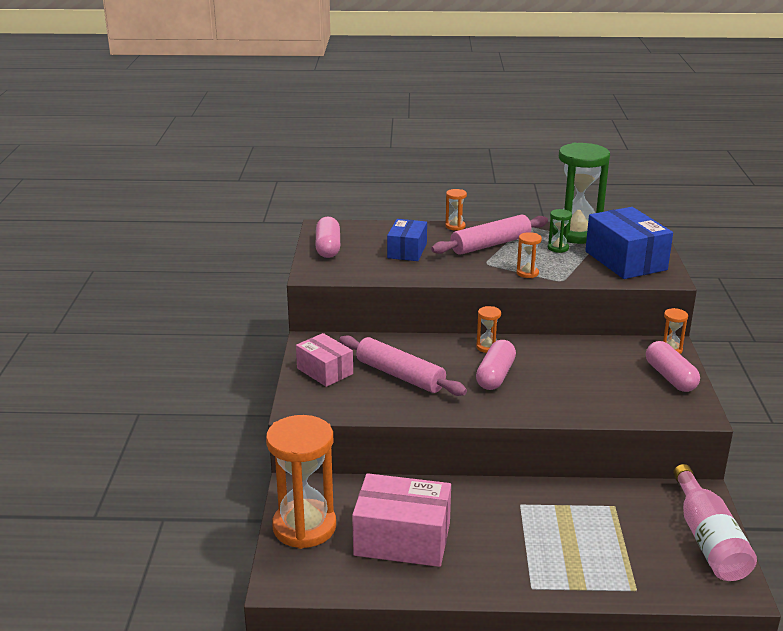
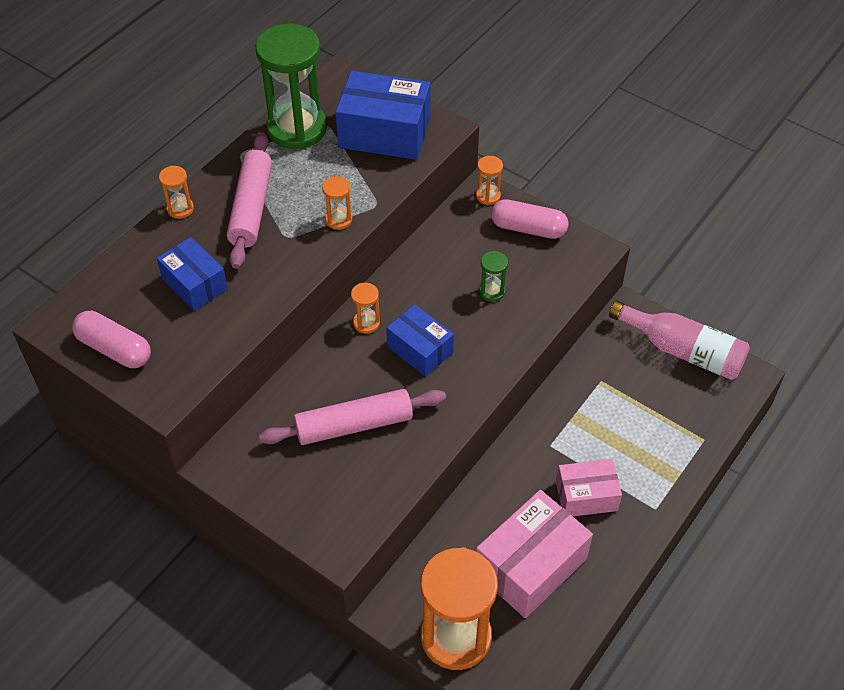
camera: 55 degrees left, 25 degrees up
(325, 371) = (290, 485): pink box -> pink box (586, 496)
(495, 376) = (420, 349): pink capsule -> blue box
(558, 248) = (311, 162): green hourglass -> green hourglass (492, 291)

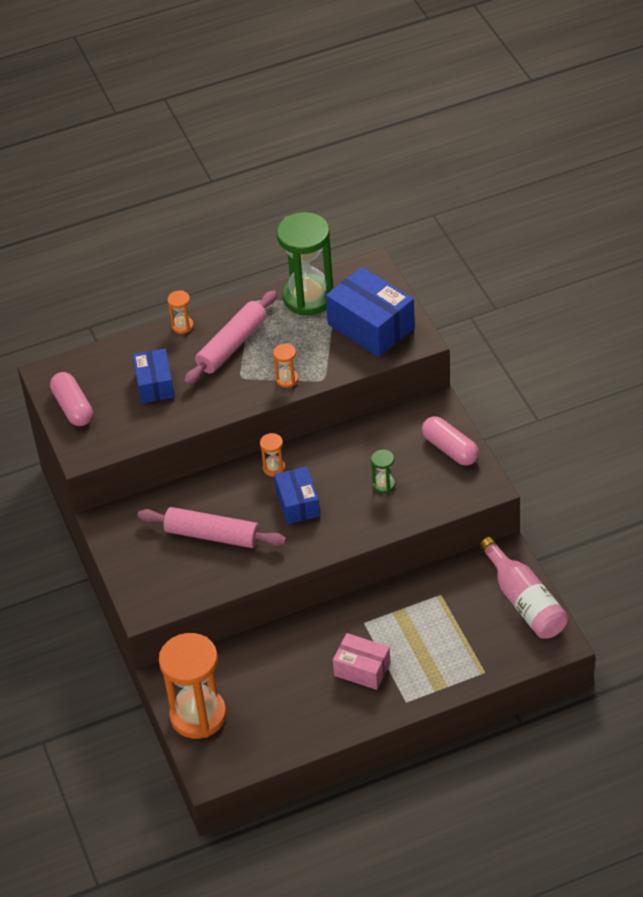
camera: 35 degrees right, 5 degrees down
(488, 196) = (439, 411): orange hourglass -> none
(530, 565) = (284, 696): pink box -> none

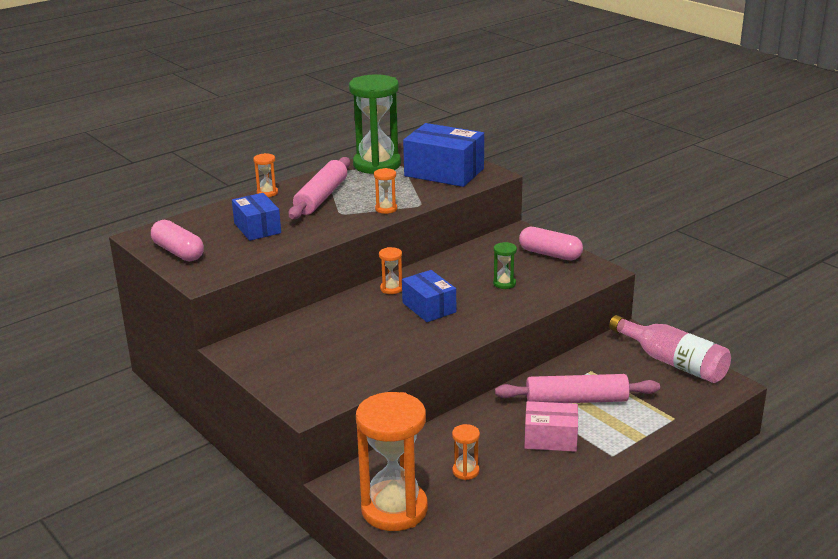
camera: 20 degrees left, 20 degrees down
(212, 535) = (354, 341): pink rolling pin -> pink rolling pin (576, 400)
(273, 689) = (465, 471): none -> orange hourglass

